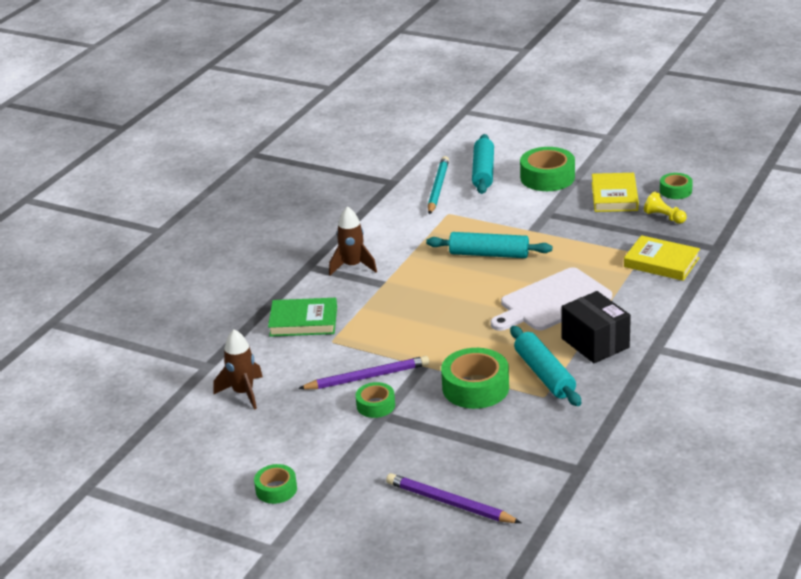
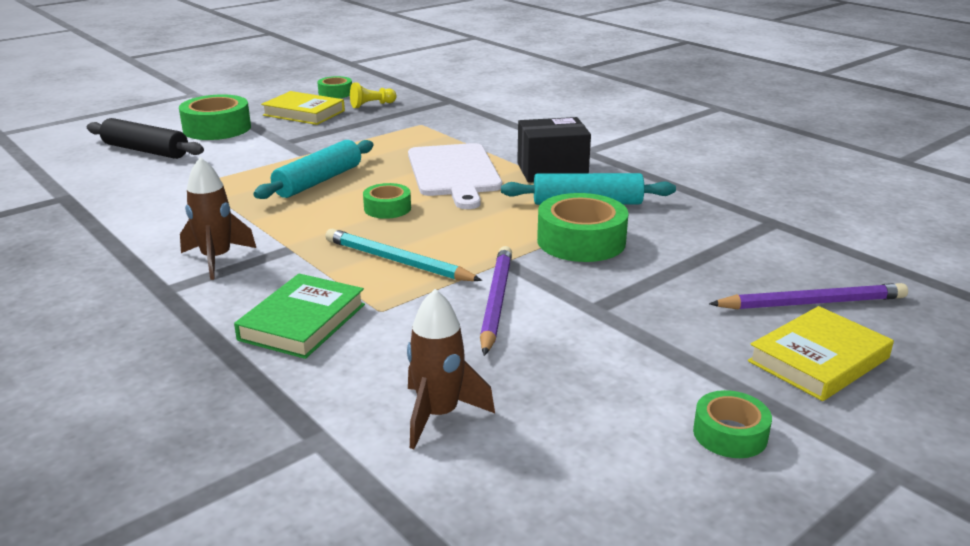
camera: 70 degrees left, 5 degrees down
(375, 405) = (567, 309): green tape -> green tape (387, 208)
(438, 188) = (131, 177): turquoise pencil -> turquoise pencil (397, 261)
(449, 503) = (811, 303): purple pencil -> purple pencil turned 150 degrees counterclockwise
(483, 172) = (145, 150): turquoise rolling pin -> black rolling pin
(661, 262) = (446, 121): yellow book -> yellow book (818, 359)

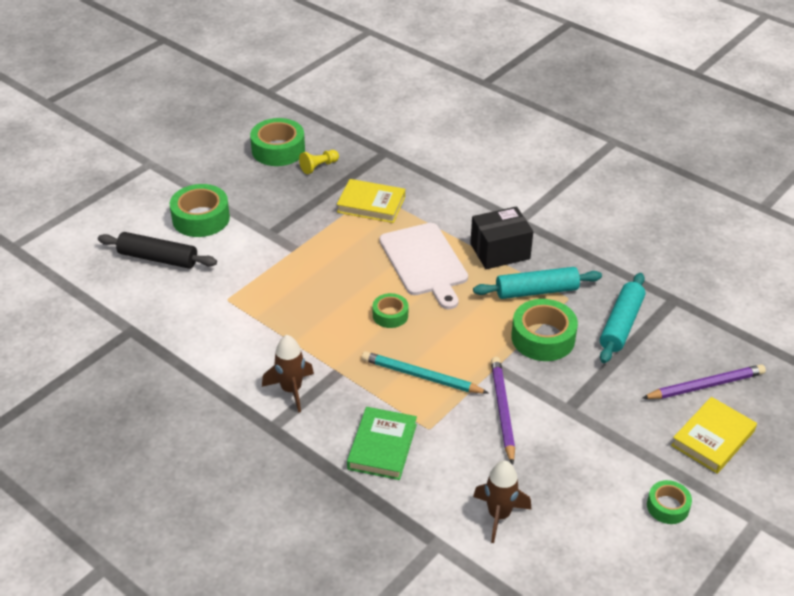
camera: 10 degrees left, 15 degrees up
(304, 113) = (265, 186): yellow book -> yellow book (371, 204)
(318, 181) = (322, 286): turquoise rolling pin -> turquoise rolling pin (621, 324)
(335, 93) = (278, 150): green tape -> green tape, size x1.74

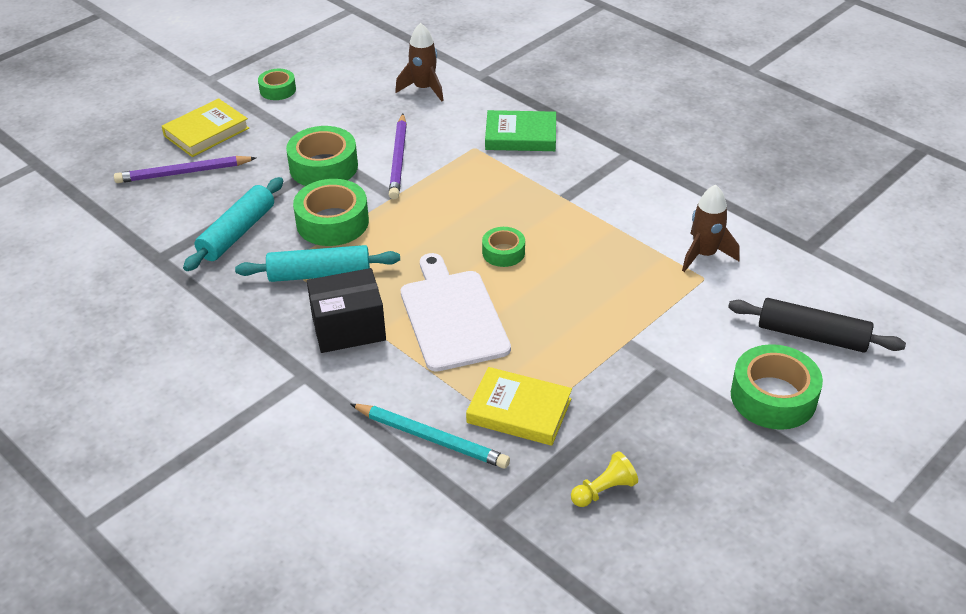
camera: 175 degrees left, 0 degrees up
(278, 150) = (678, 533): green tape -> green tape (323, 167)
(291, 390) = (613, 183): brown rocket -> brown rocket (704, 255)
(382, 446) = (521, 136): green book -> green book turned 75 degrees clockwise
(421, 376) = (475, 190): turquoise pencil -> turquoise pencil (431, 438)

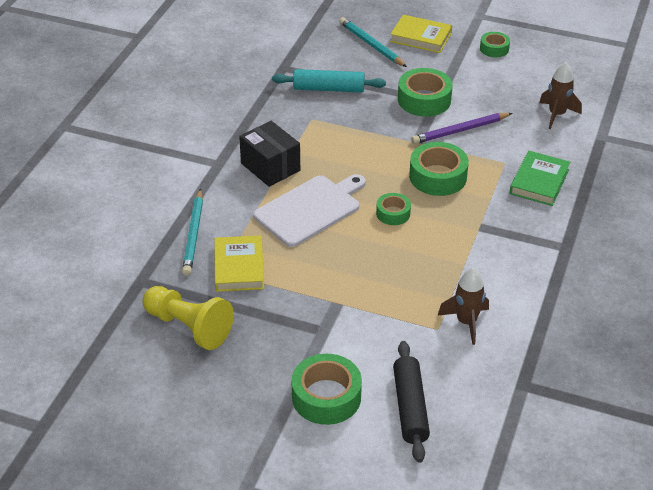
camera: 65 degrees right, 0 degrees up
(183, 173) = (371, 45): purple pencil -> turquoise pencil
(319, 274) = (313, 137): turquoise rolling pin -> none
(332, 222) = (368, 124): green tape -> green tape (438, 176)
(521, 136) = (539, 182): green book -> green book turned 45 degrees clockwise
(604, 490) = (189, 327): yellow pawn -> yellow pawn, size x1.94

